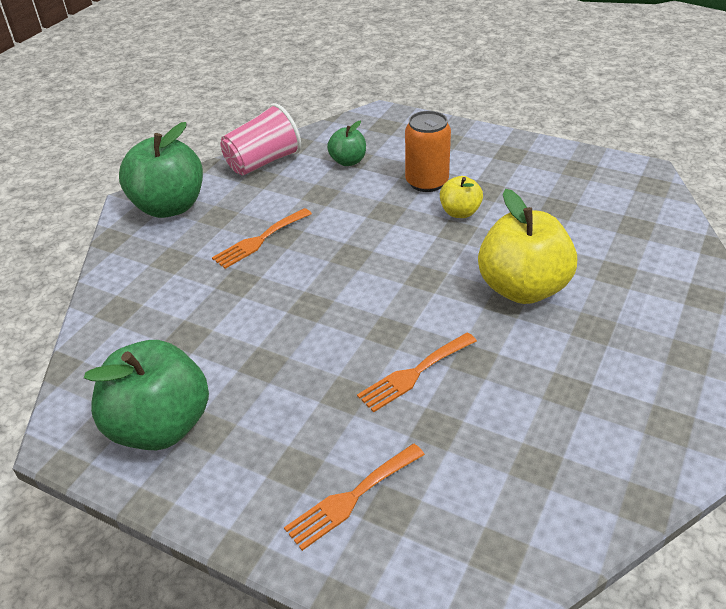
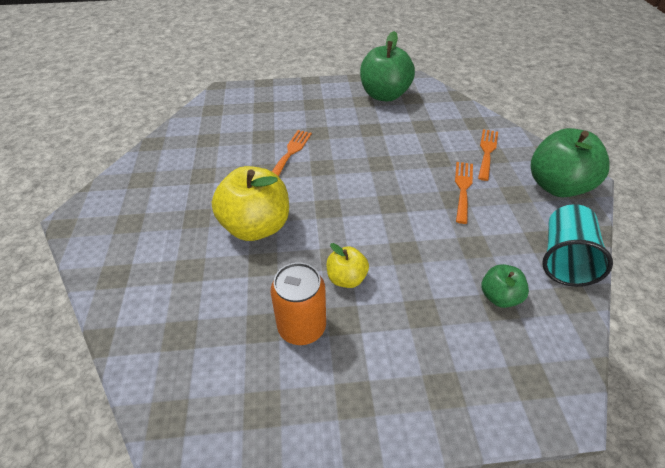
camera: 145 degrees right, 5 degrees up
(263, 162) = (564, 259): pink cup -> turquoise cup
(351, 498) = (282, 104): orange fork -> orange fork (487, 152)
(426, 182) = (404, 303): orange can -> orange can (302, 327)

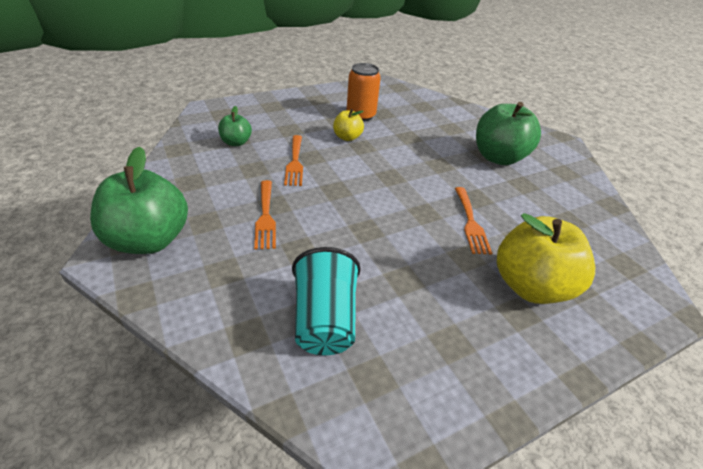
camera: 155 degrees right, 5 degrees down
(256, 226) = (435, 155): yellow apple -> yellow apple (530, 286)
(384, 95) = (425, 370): green apple -> green apple (498, 157)
(487, 152) = (233, 275): orange fork -> orange fork (295, 162)
(564, 259) = (174, 171): turquoise cup -> turquoise cup (325, 320)

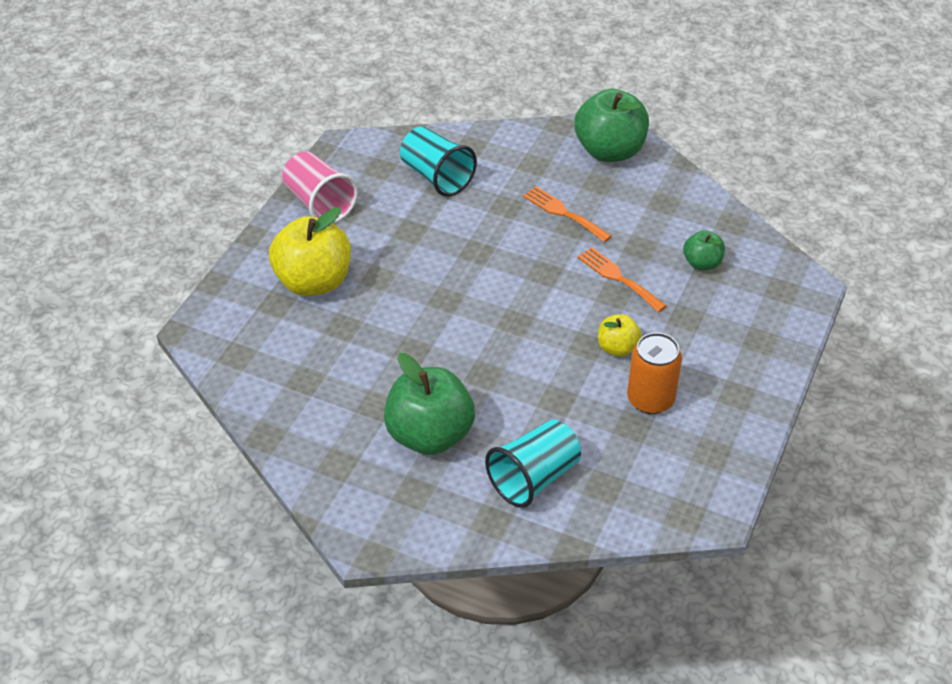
camera: 145 degrees right, 5 degrees up
(454, 121) = (534, 478): none -> turquoise cup
(471, 222) = (397, 314): orange fork -> none
(478, 373) = (319, 203): none -> pink cup

